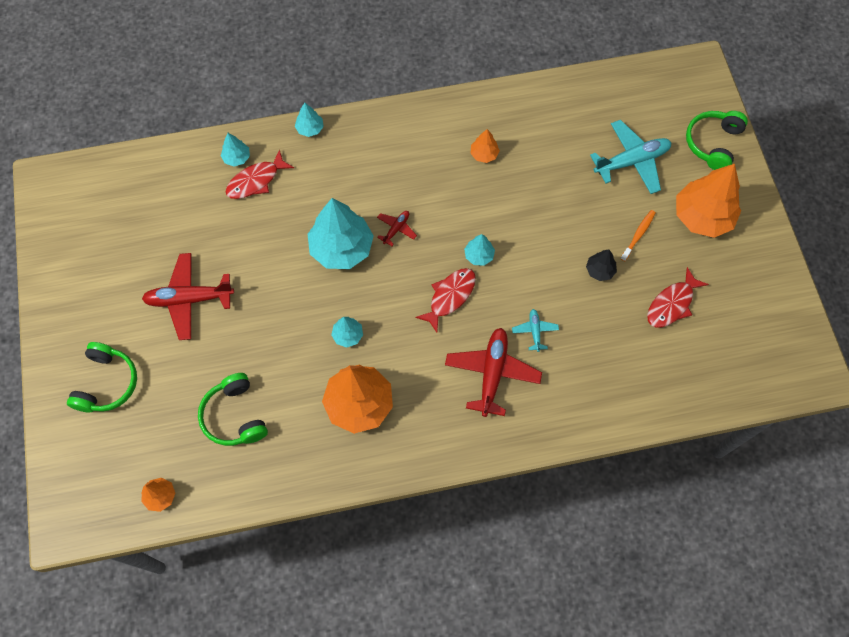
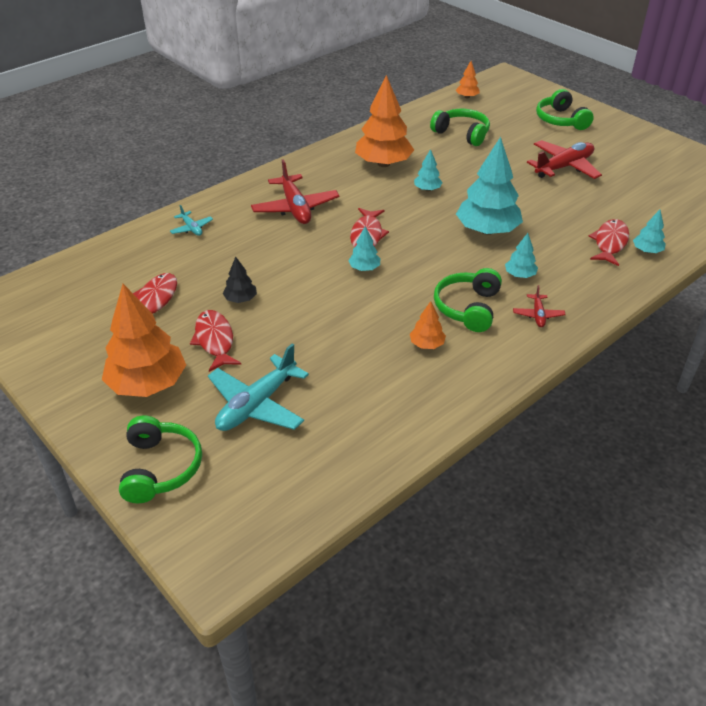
camera: 150 degrees right, 25 degrees down
(310, 129) = (615, 296): turquoise tree -> turquoise tree (520, 275)
(396, 229) = (455, 258): red plane -> red plane (538, 315)
(428, 172) = (468, 308): none -> green headphones
(535, 331) = (276, 241): turquoise plane -> turquoise plane (191, 228)
(638, 235) = (215, 340): orange toothbrush -> red fish

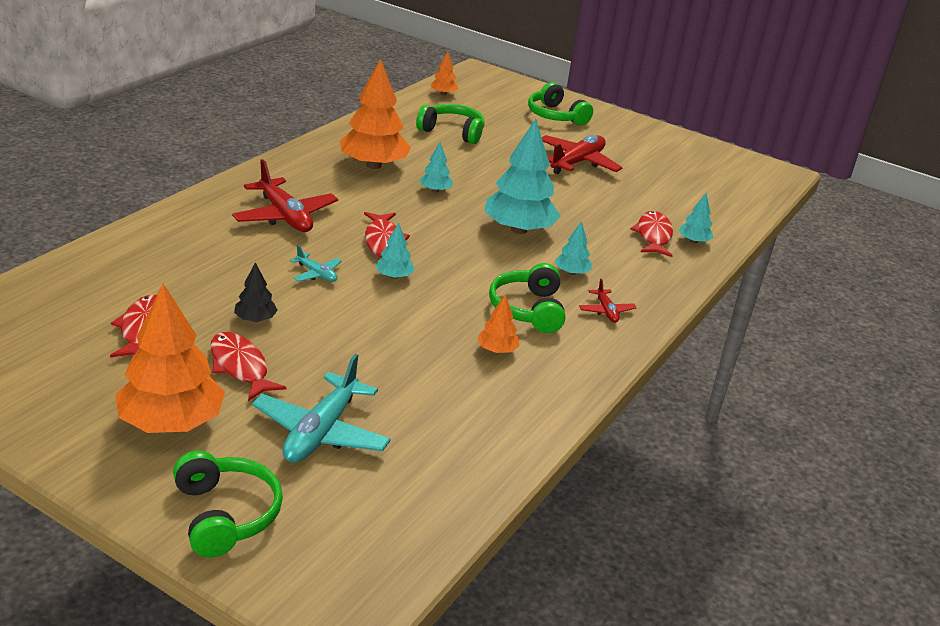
camera: 20 degrees left, 10 degrees down
(191, 228) = (160, 244): turquoise plane -> turquoise plane (316, 274)

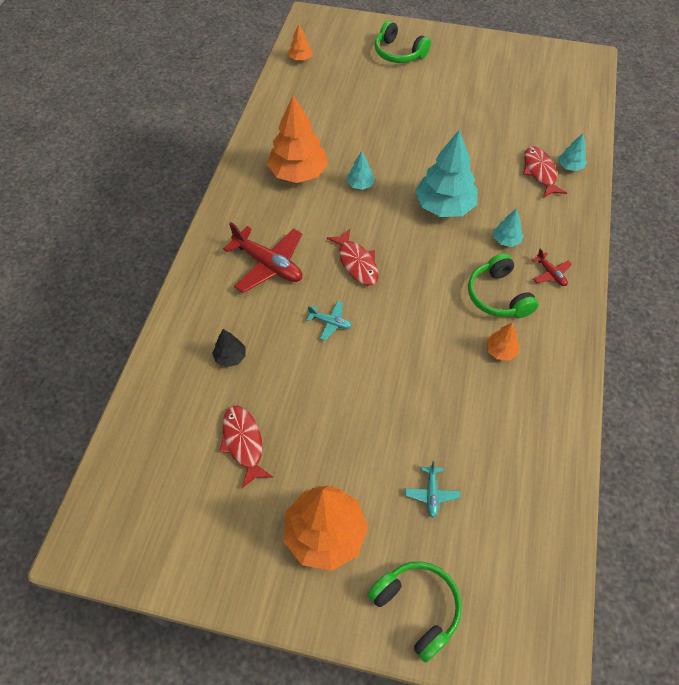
camera: 15 degrees left, 25 degrees up
(240, 367) = (337, 452): red fish -> none
(255, 319) = (317, 394): black tree -> black tree (230, 357)
(321, 432) = (431, 494): turquoise plane -> turquoise plane, size x0.49
(394, 276) = (386, 300): turquoise tree -> none
(452, 132) = (333, 106): green headphones -> none
(577, 163) = (444, 106): red plane -> none

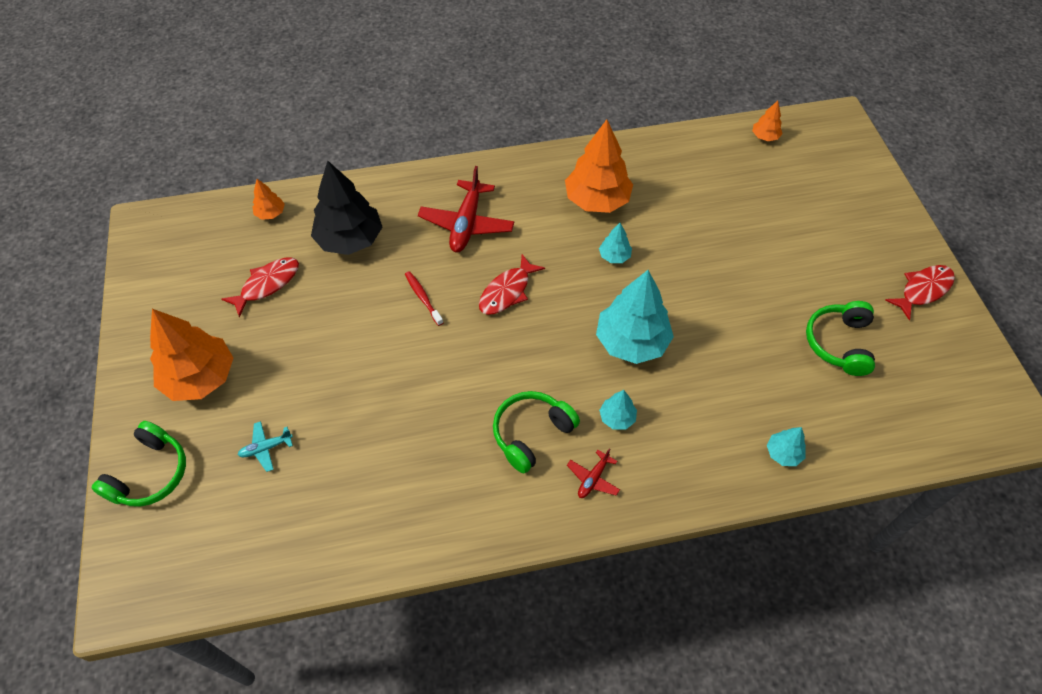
camera: 65 degrees right, 0 degrees up
(230, 357) = (350, 239): black tree -> black tree, size x2.14
(330, 322) = (423, 298): turquoise plane -> red toothbrush
(398, 53) = (847, 216): green headphones -> green headphones (839, 343)
(500, 351) = (458, 458): orange tree -> orange tree (270, 213)
(540, 172) = (750, 422): red fish -> red fish (923, 290)

